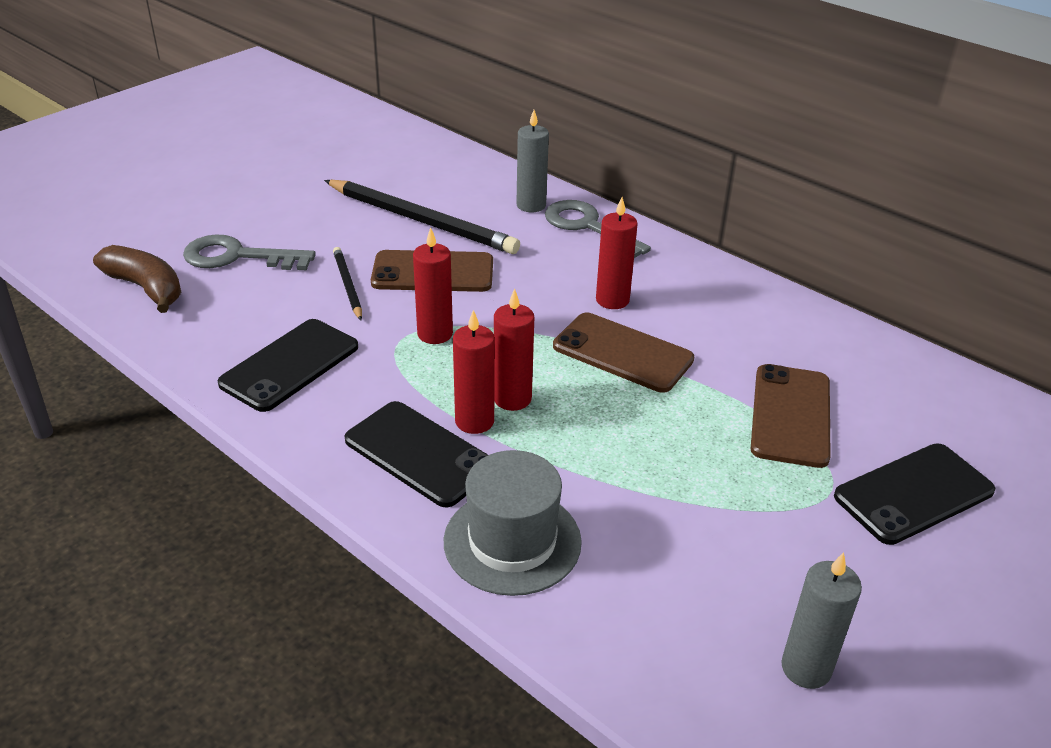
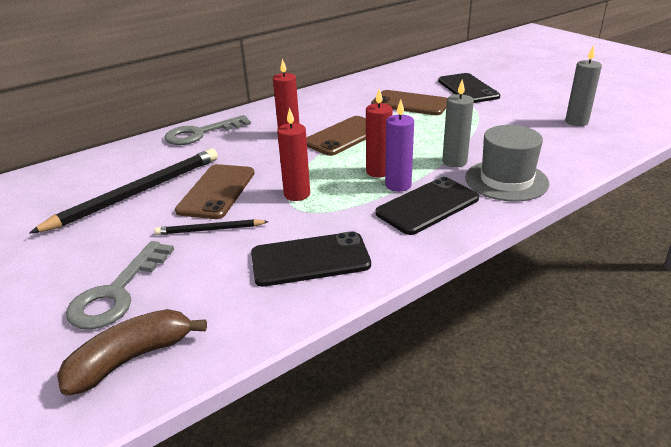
camera: 75 degrees left, 5 degrees down
(290, 365) = (310, 259): black phone -> black phone turned 60 degrees counterclockwise
(474, 421) = (398, 185): red candle -> purple candle
(531, 205) = (155, 149): grey candle -> grey candle (454, 162)

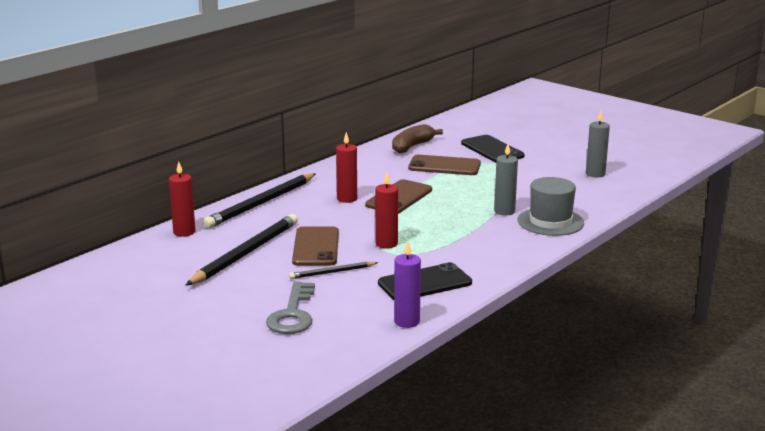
camera: 15 degrees left, 10 degrees down
(131, 359) = (337, 344): brown banana -> brown banana (412, 146)
(200, 133) = (261, 204): grey key -> black pencil
(378, 171) = (445, 223): red candle -> red candle (184, 232)
(398, 185) = (466, 231): purple candle -> purple candle (407, 321)
(427, 206) = (496, 243): black phone -> none

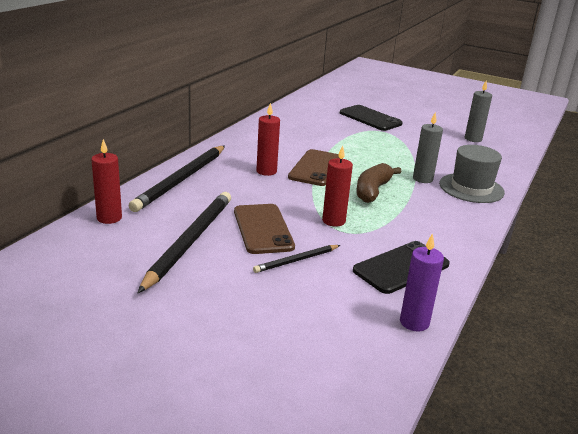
camera: 15 degrees left, 5 degrees up
(293, 314) = (281, 323): grey key -> none
(412, 146) = (298, 116): brown banana -> brown banana (372, 191)
(444, 166) = (338, 135): brown phone -> none

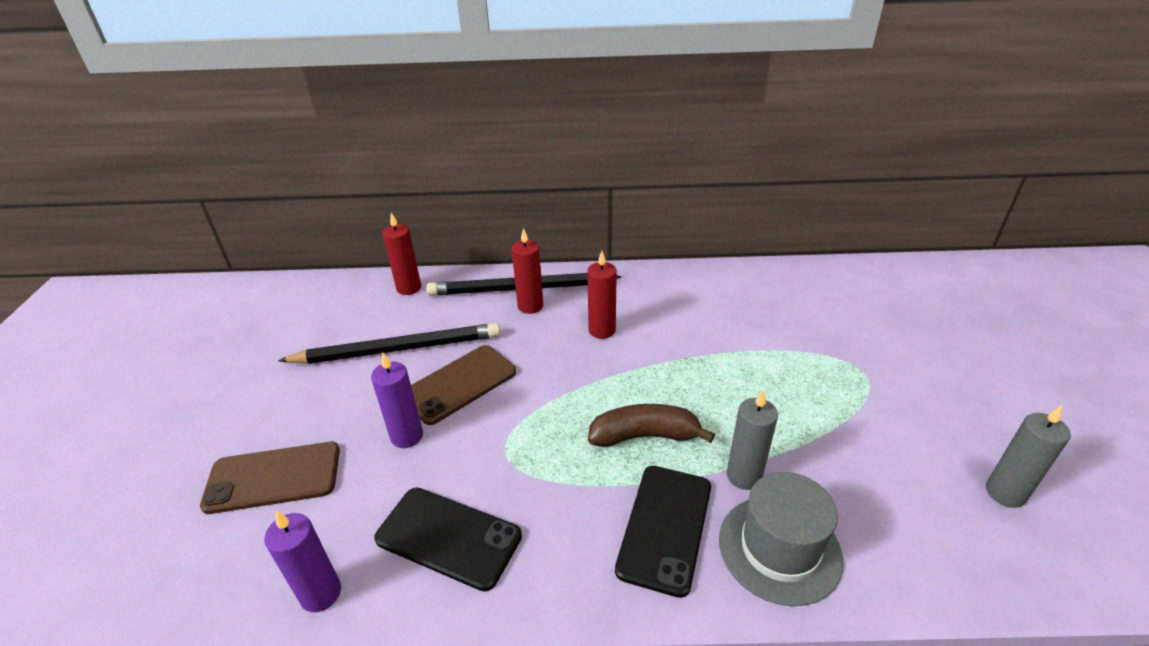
camera: 65 degrees right, 10 degrees up
(296, 260) = (407, 436): black pencil -> purple candle
(316, 168) = (656, 362): brown phone -> brown phone (273, 477)
(333, 221) = (524, 431): red candle -> red candle (530, 306)
(370, 118) = (895, 347): black phone -> black phone (665, 527)

